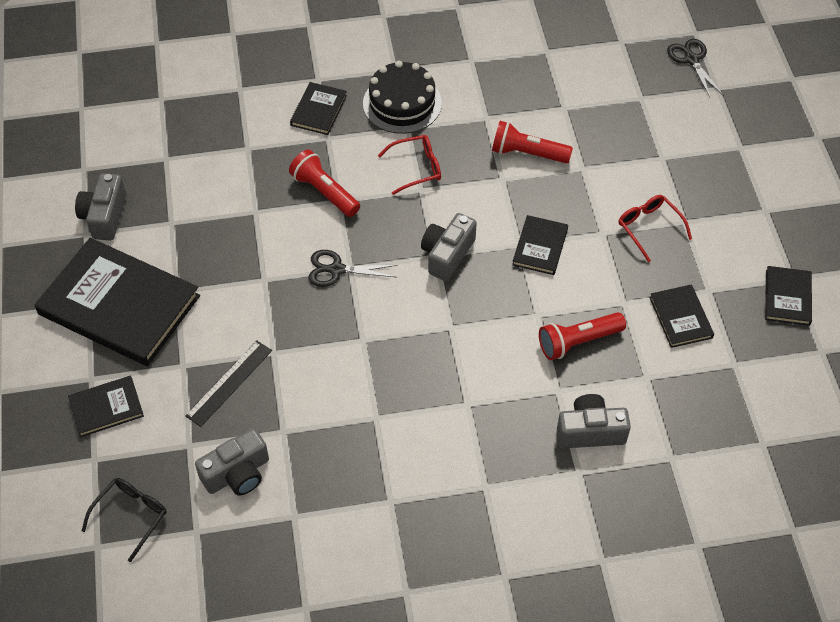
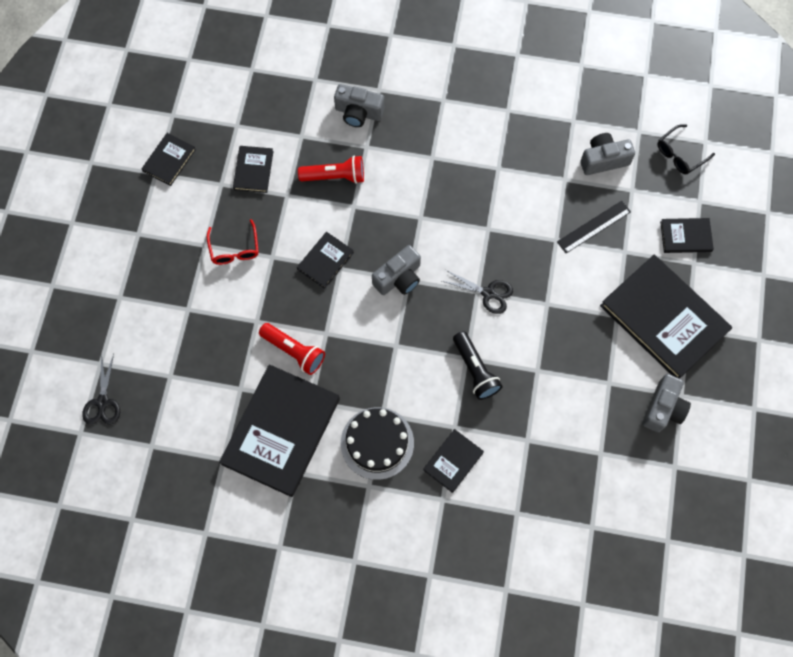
camera: 160 degrees left, 15 degrees up
(324, 192) = (475, 370): red flashlight -> black flashlight
(416, 168) = (391, 368): red glasses -> none
(503, 86) = (281, 431): none -> black book

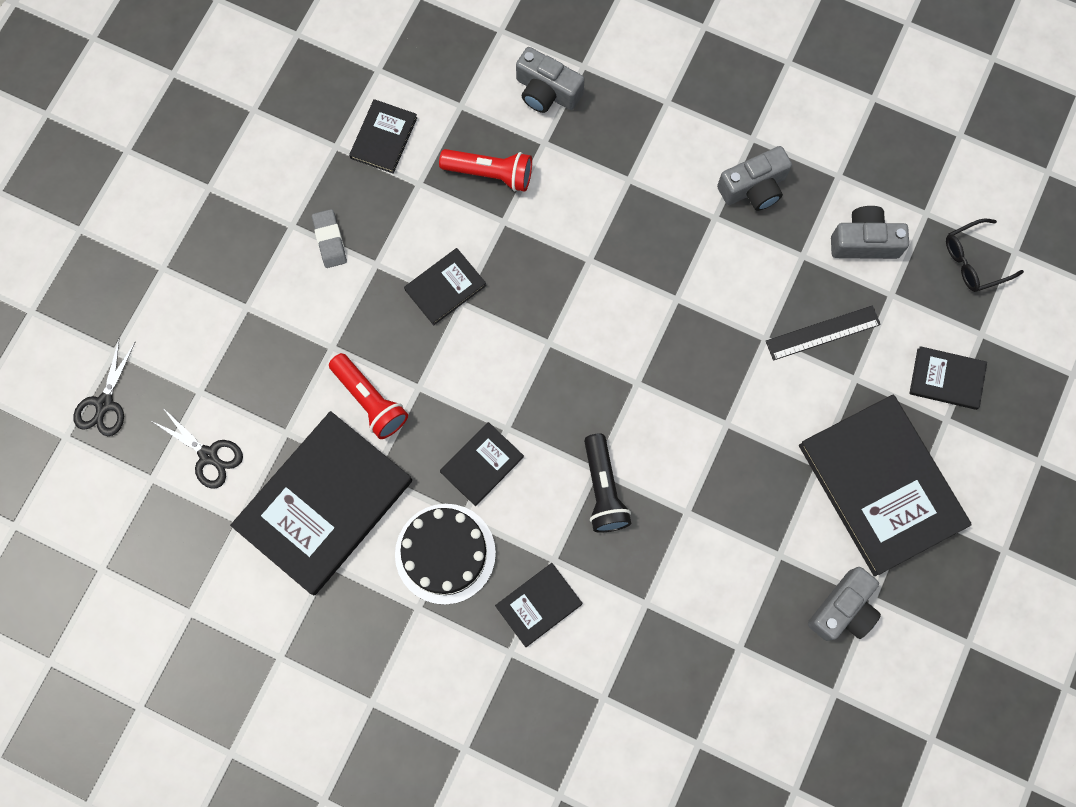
camera: 15 degrees right, 5 degrees up
(169, 160) = (276, 96): black book -> black book (482, 464)
(234, 249) = (329, 240): red glasses -> grey eraser
(399, 278) = (537, 336): grey camera -> grey camera (753, 188)
(488, 293) = (651, 389): black scissors -> black scissors (208, 455)

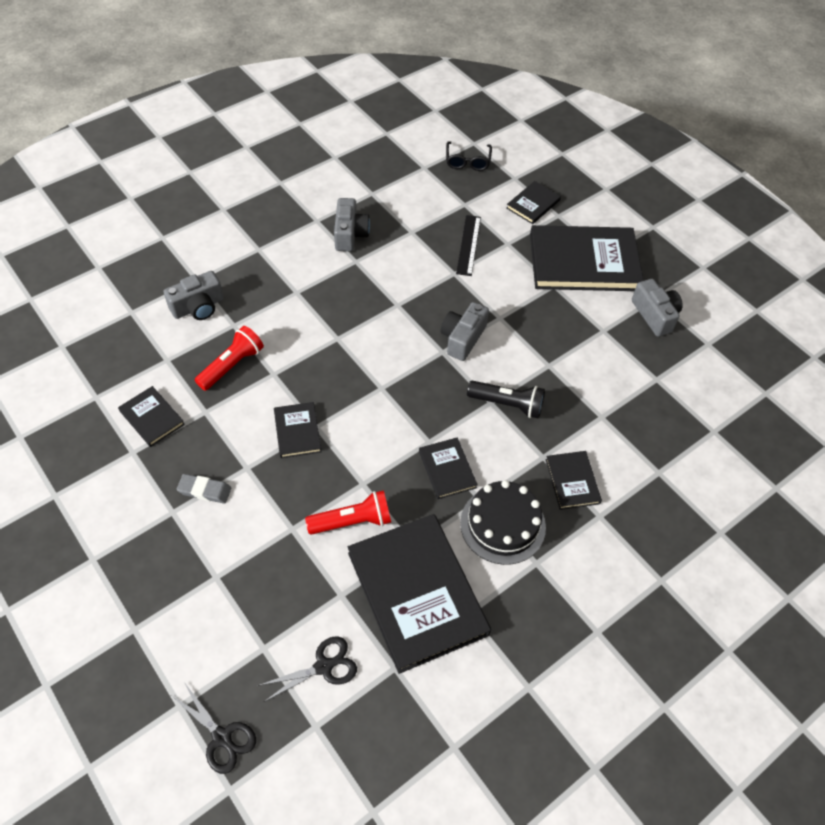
camera: 65 degrees left, 20 degrees down
(864, 242) = (422, 201): grey camera -> grey camera (462, 338)

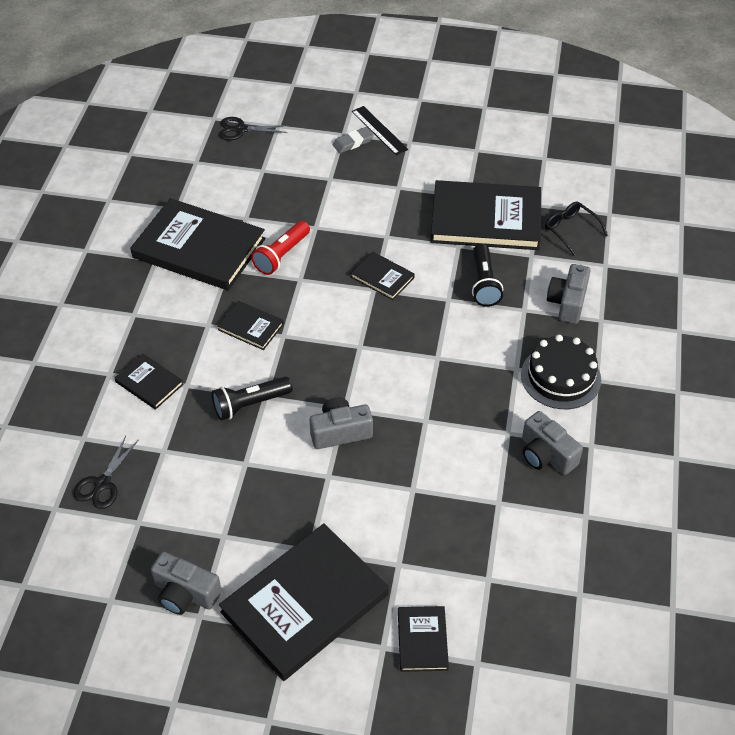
camera: 140 degrees right, 5 degrees down
(152, 417) = (486, 219): black book -> black book, size x2.14
(204, 490) = (395, 208): grey eraser -> grey eraser (353, 142)
(232, 365) = (484, 284): red flashlight -> black flashlight
(323, 666) = (219, 184): black scissors -> black scissors (102, 484)
(462, 338) = (340, 432): grey camera -> grey camera turned 90 degrees counterclockwise
(467, 161) = (549, 644): black glasses -> black glasses (571, 230)
(468, 245) = (432, 531): black ruler -> black ruler (379, 130)
(502, 524) = (177, 320): black cake -> black cake (560, 377)

